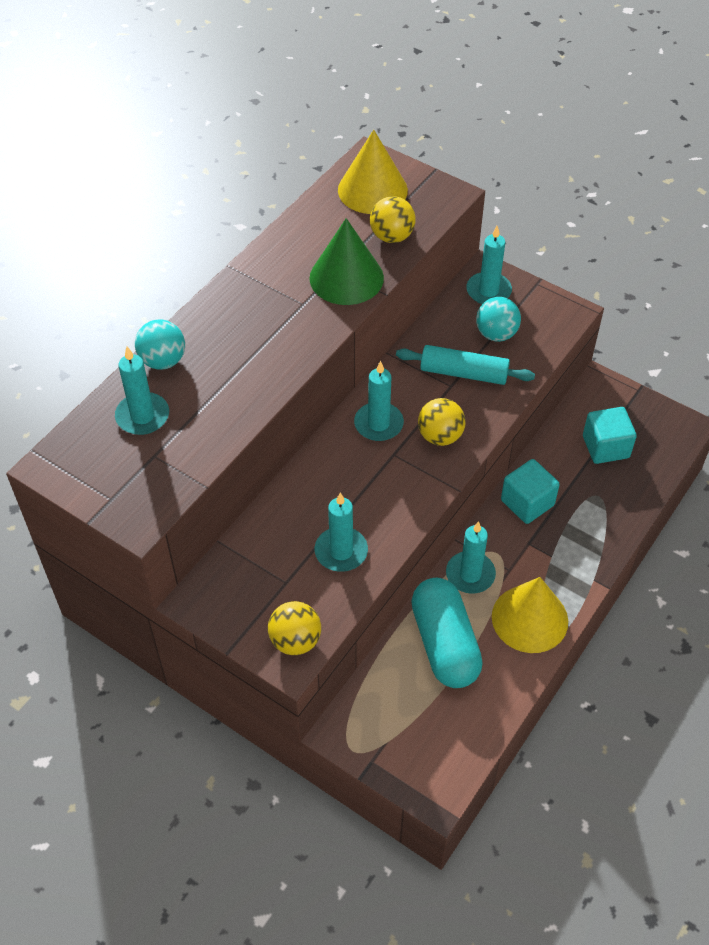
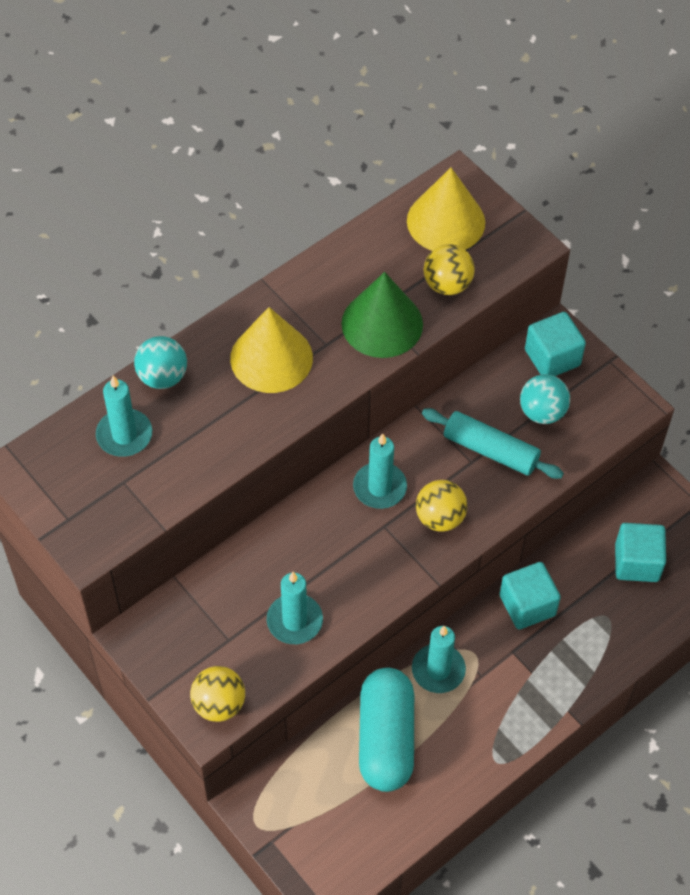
camera: 15 degrees right, 5 degrees up
(488, 291) = (552, 357): turquoise candle -> turquoise cube
(529, 618) = (484, 735): yellow cone -> yellow cone (271, 358)

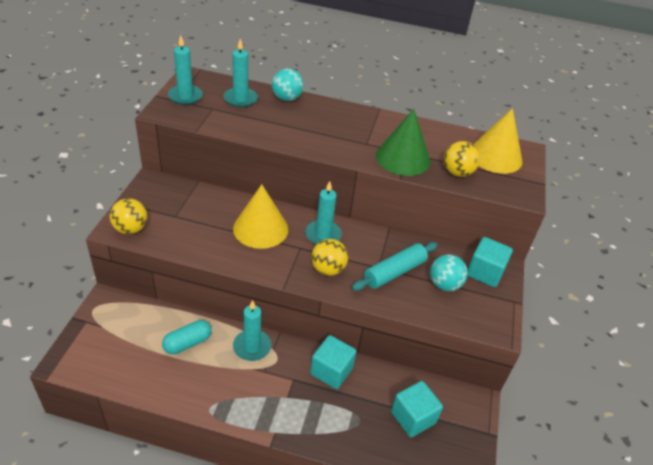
camera: 50 degrees right, 15 degrees down
(271, 358) = (336, 128): yellow cone -> yellow cone (260, 228)
(294, 621) = (207, 237): turquoise candle -> turquoise candle (185, 96)
(385, 738) = (187, 343): turquoise capsule -> turquoise capsule, size x0.58
(490, 450) = (394, 272): turquoise rolling pin -> turquoise rolling pin turned 60 degrees clockwise

